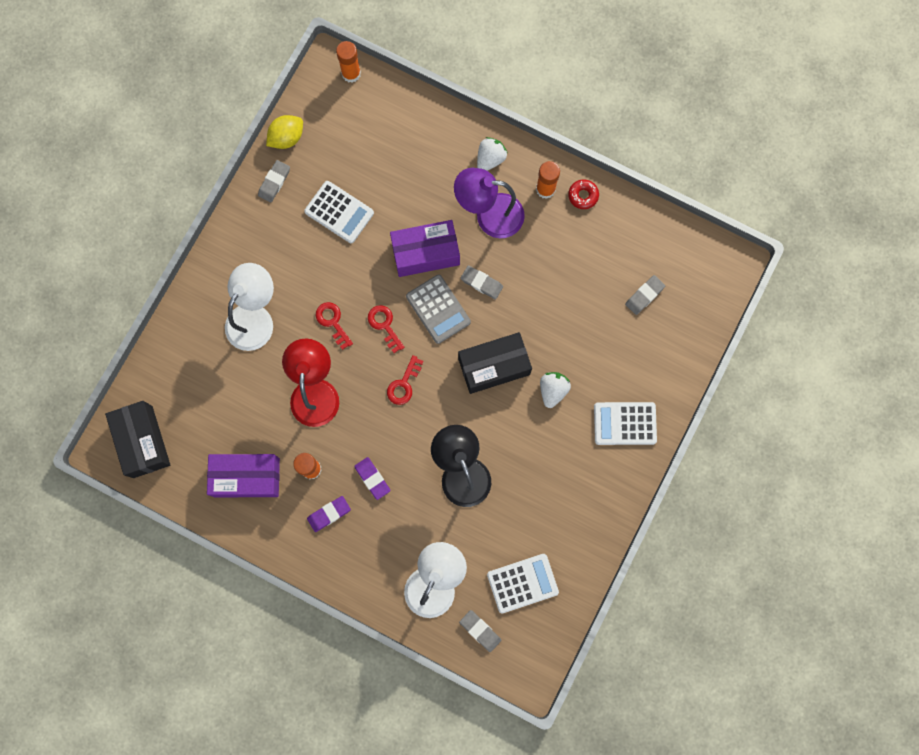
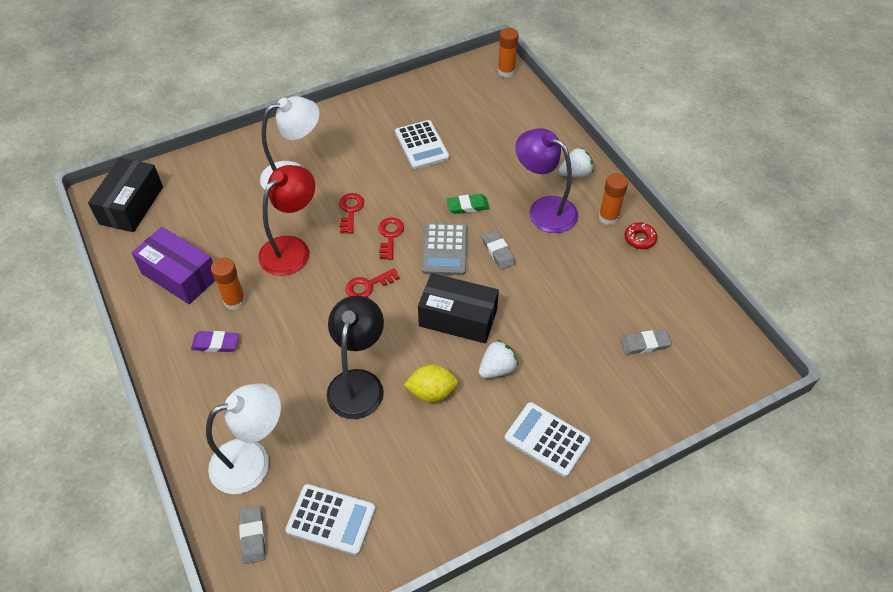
camera: 35 degrees right, 25 degrees down
(274, 182) = (389, 103): grey eraser -> none
(287, 138) = (423, 84): yellow lemon -> yellow lemon (431, 392)
(372, 478) = (277, 339): purple eraser -> none
(425, 253) = (467, 206): purple box -> green eraser

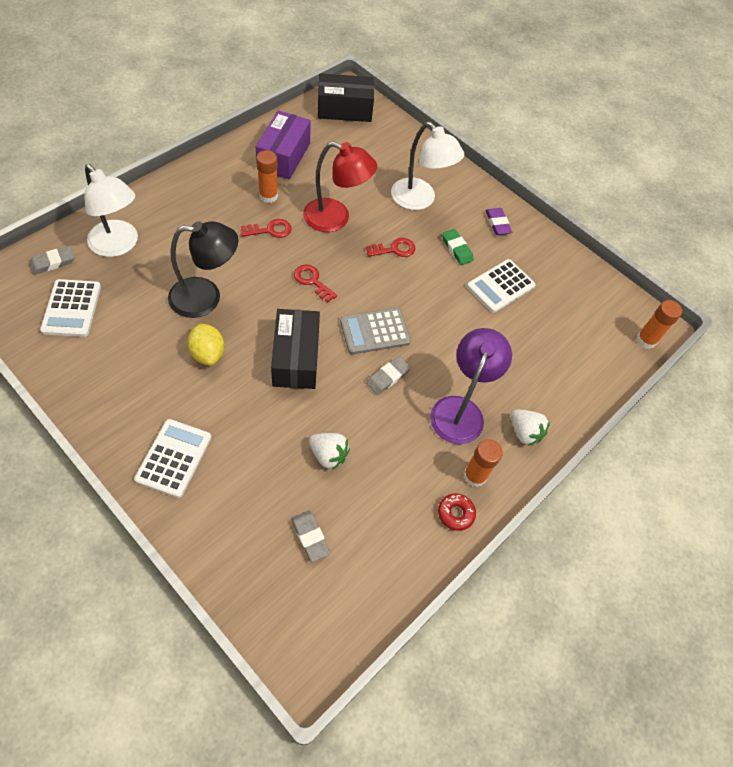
camera: 65 degrees right, 5 degrees up
(216, 343) = (223, 195): purple eraser -> purple eraser (497, 223)
(390, 235) = (376, 285): red key -> red key (270, 230)
(467, 206) = (437, 340): green eraser -> green eraser (457, 249)
(497, 369) = (245, 401): white strawberry -> white strawberry (328, 455)

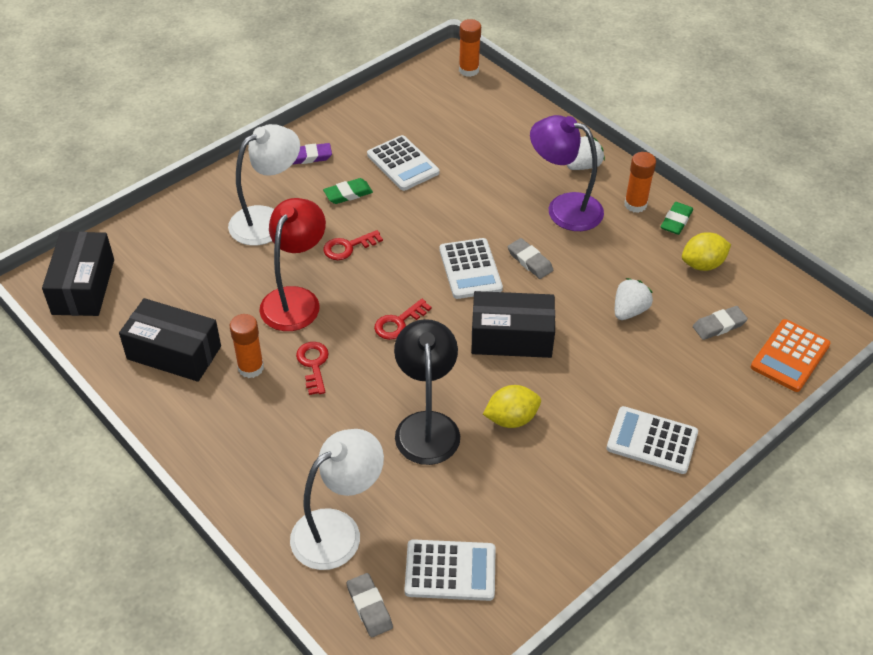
camera: 80 degrees left, 10 degrees down
(268, 603) = (790, 356): none -> orange calculator
(283, 156) = (174, 353): purple box -> black box
(375, 332) = (470, 269): grey calculator -> white calculator
(394, 249) = (348, 247): red key -> red key turned 105 degrees counterclockwise
(394, 532) = (702, 264): none -> yellow lemon
(455, 513) = (676, 221): red donut -> green eraser

